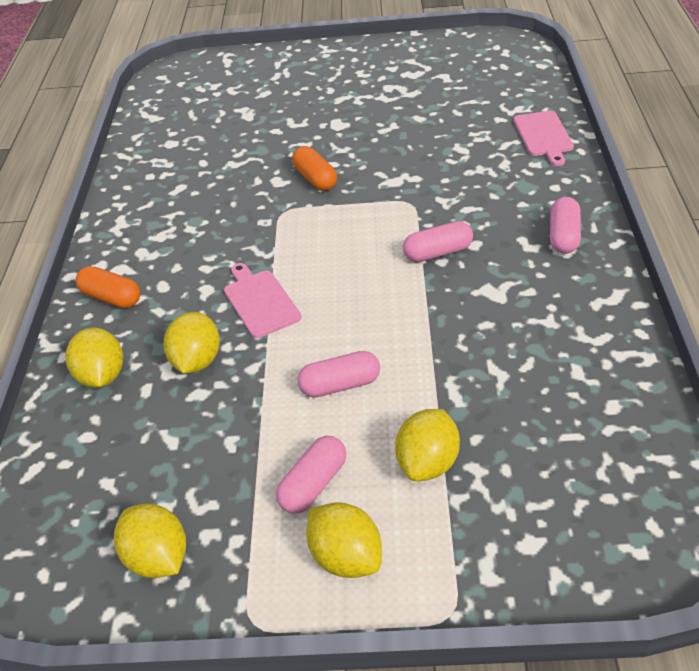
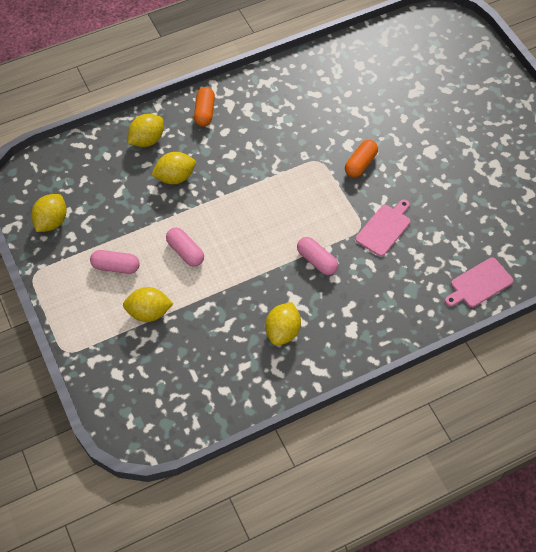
camera: 60 degrees right, 15 degrees up
(260, 301) = (232, 185): pink cutting board -> pink cutting board (384, 228)
(346, 557) = (80, 297): yellow lemon -> yellow lemon (283, 331)
(563, 236) = (366, 327): pink capsule -> none

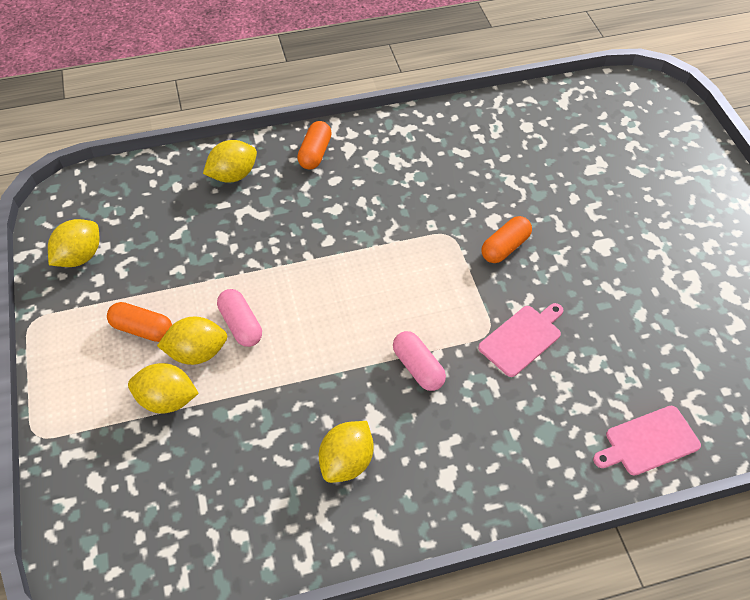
camera: 10 degrees right, 5 degrees down
(116, 267) = (142, 329): pink capsule -> orange capsule
(175, 177) = (255, 226): yellow lemon -> yellow lemon (197, 352)

